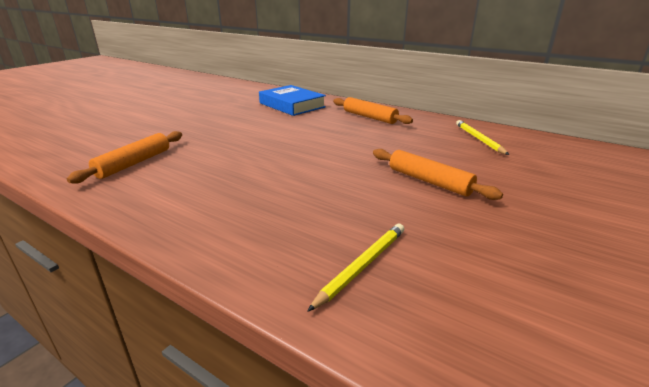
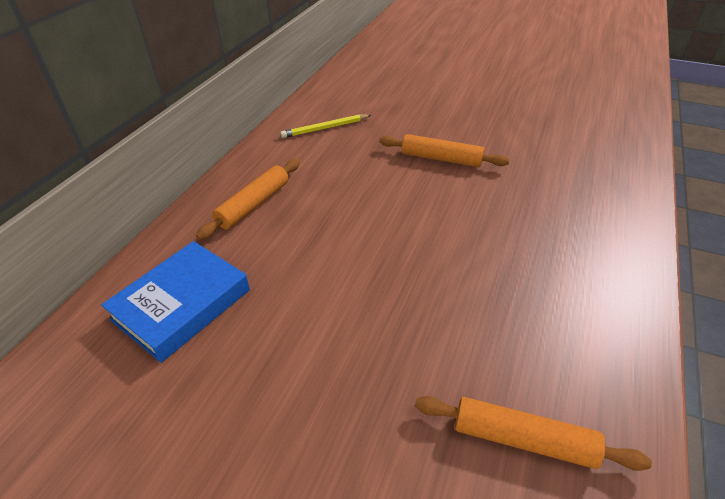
camera: 100 degrees left, 15 degrees up
(362, 266) = (588, 186): yellow pencil -> none
(429, 181) = (441, 159): orange rolling pin -> orange rolling pin turned 75 degrees clockwise

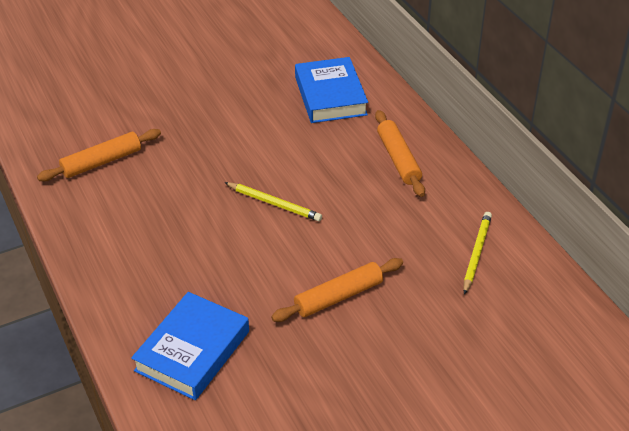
camera: 130 degrees right, 0 degrees up
(396, 241) = (274, 203): none -> yellow pencil
(581, 190) = (192, 351): none -> blue book

